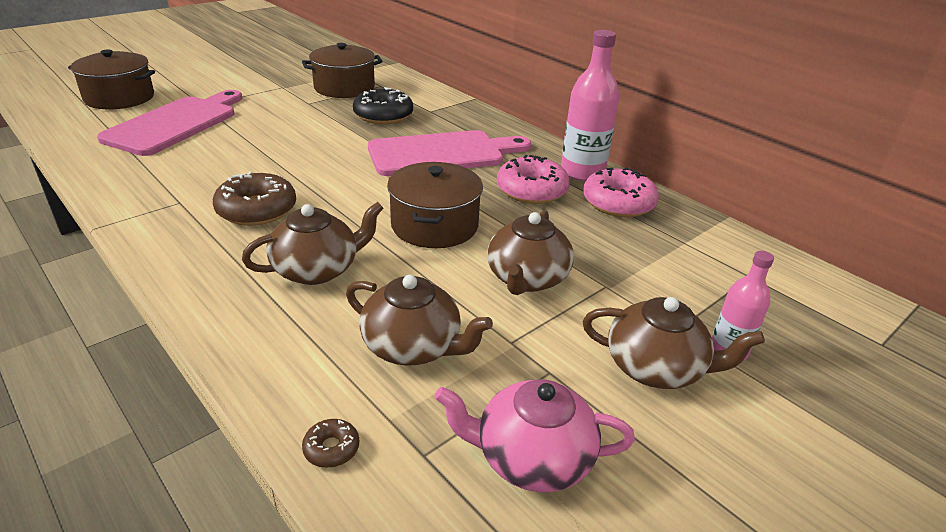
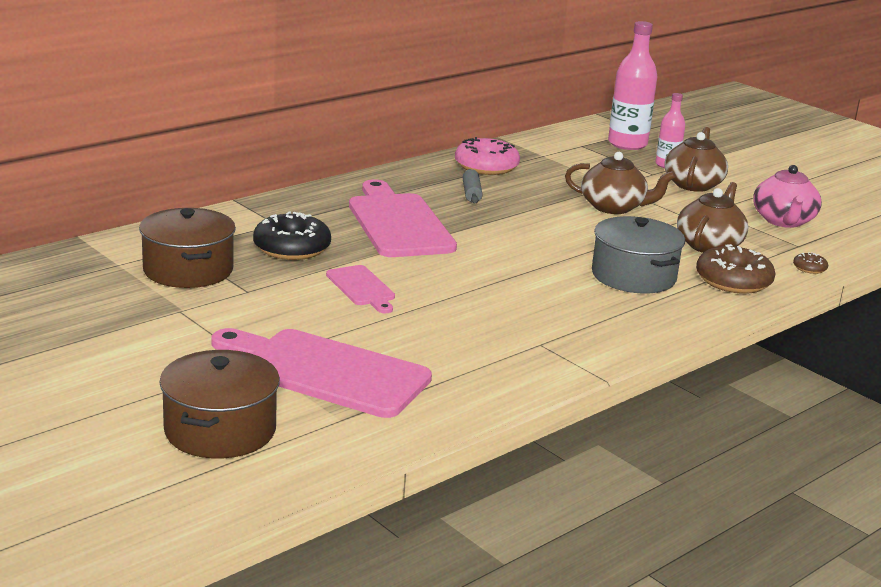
camera: 90 degrees left, 10 degrees down
(257, 210) = (544, 305): brown donut -> brown donut (733, 281)
(308, 137) = (362, 288): none -> pink cutting board
(317, 269) = (633, 276): brown teapot -> grey pot
(434, 225) = (547, 233): brown pot -> none
(531, 190) = (471, 193): pink donut -> grey rolling pin
(582, 172) = (430, 171): pink bottle -> pink bottle (627, 144)

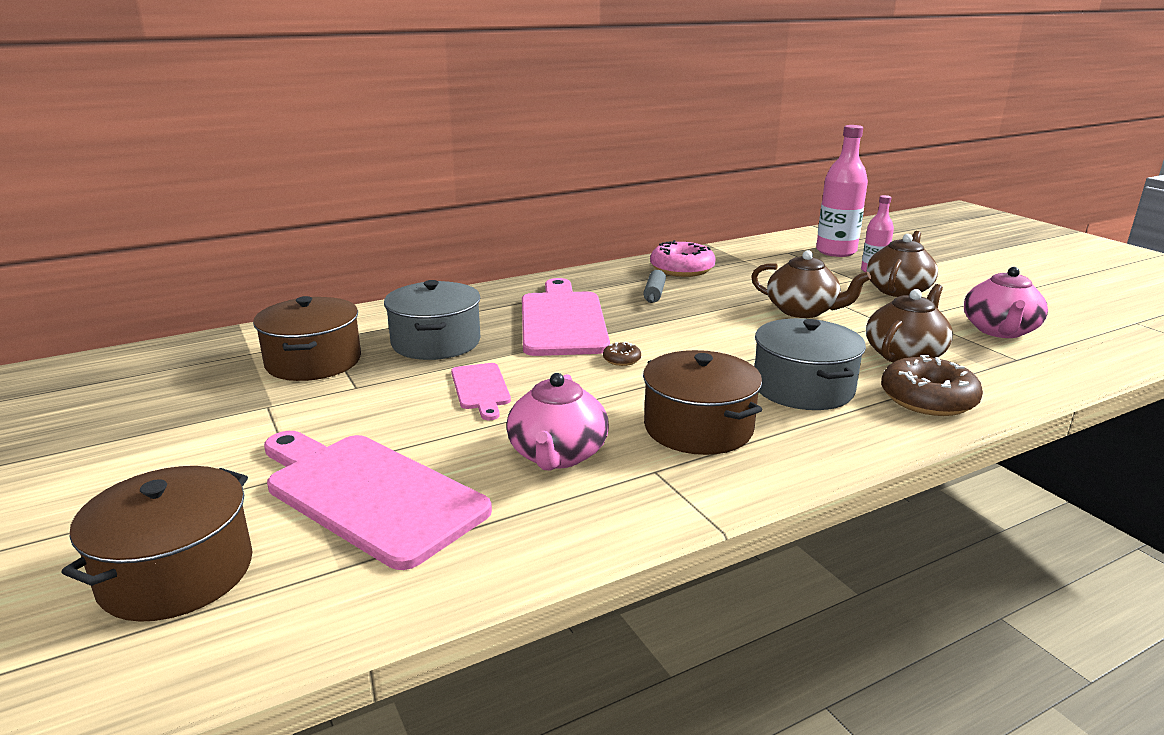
camera: 15 degrees right, 0 degrees up
(292, 248) = (436, 342): black donut -> grey pot
(458, 336) = (557, 455): none -> pink teapot
(561, 311) = (698, 428): none -> brown pot
(809, 268) = (1029, 387): brown donut -> brown donut (621, 359)

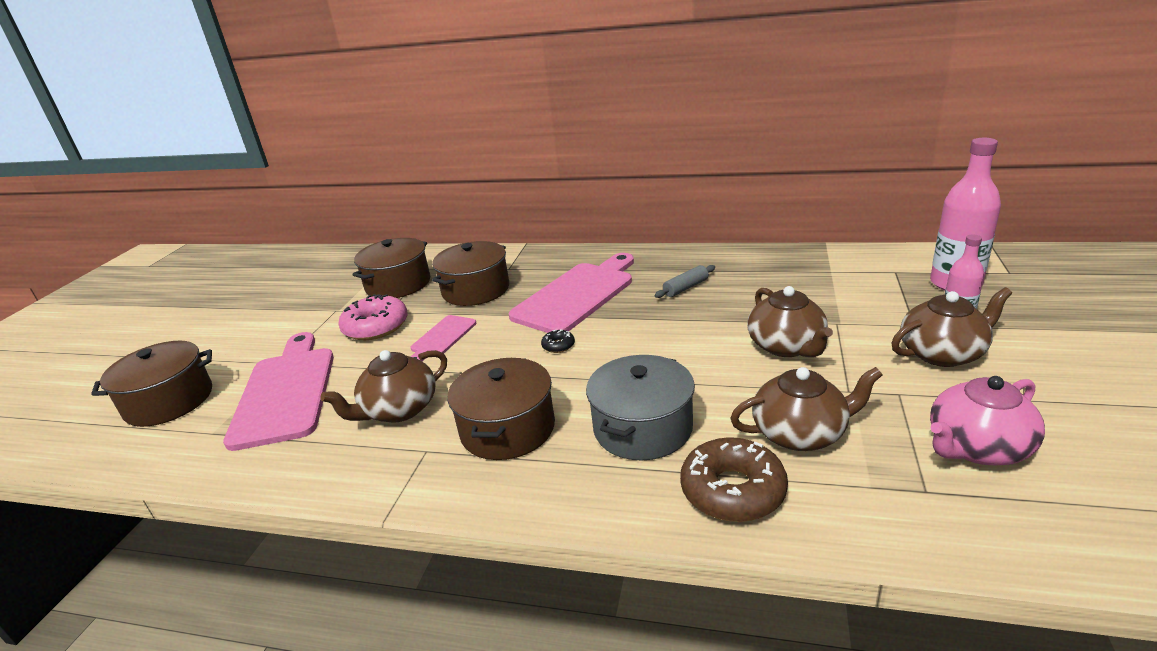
camera: 45 degrees right, 5 degrees up
(436, 342) = (476, 290): grey pot -> brown pot
(557, 455) = (399, 409): pink teapot -> brown teapot
(621, 359) = (558, 346): brown donut -> black donut
(682, 269) = (752, 267): pink donut -> pink donut (376, 327)

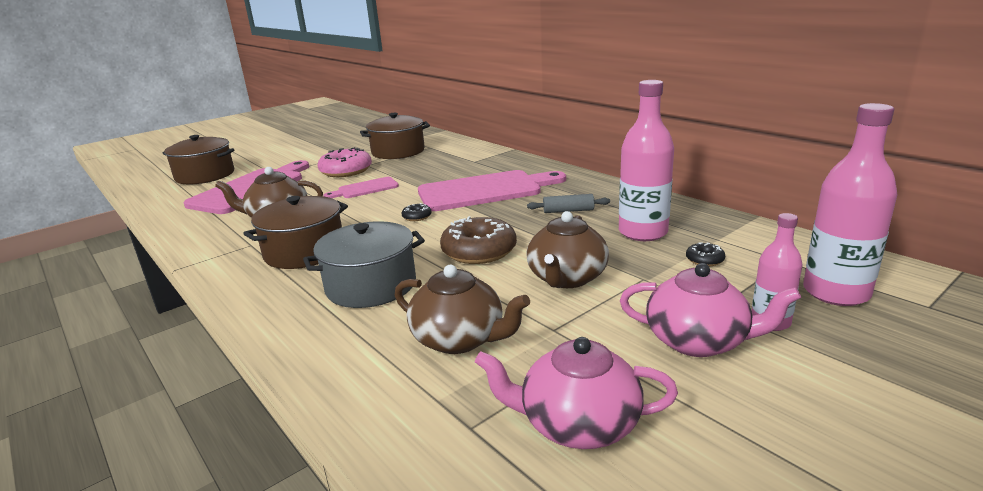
camera: 35 degrees right, 5 degrees down
(476, 290) = (432, 168): brown pot -> none
(732, 490) = (348, 349): brown donut -> brown donut (479, 251)
(774, 285) = (643, 232): none -> pink bottle
(849, 291) = (704, 260): none -> black donut
(942, 353) = (698, 341): brown teapot -> pink teapot

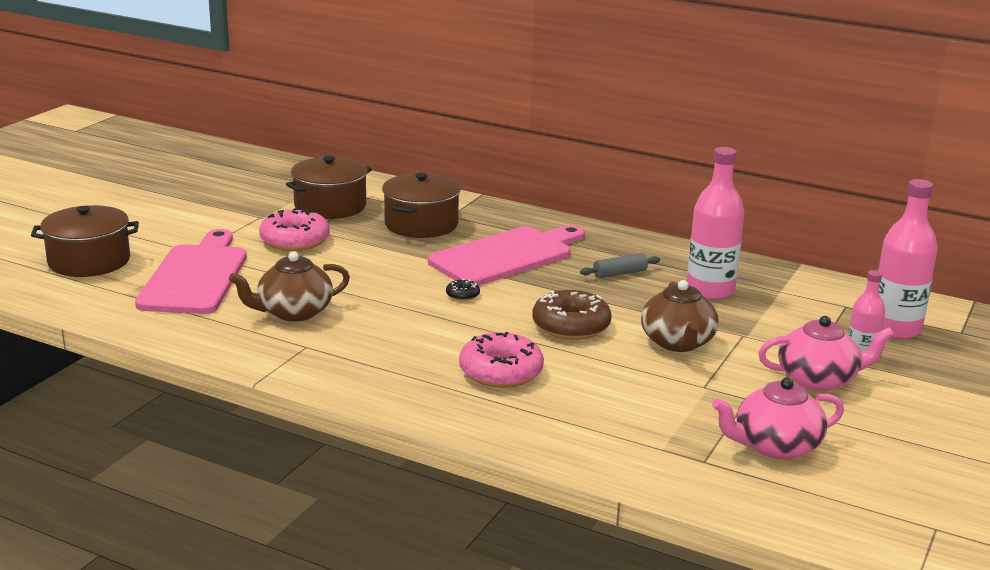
camera: 25 degrees left, 0 degrees up
(305, 251) = (383, 347): brown pot -> brown pot (421, 224)
(365, 189) = (354, 264): pink cutting board -> none
(371, 285) = (501, 372): grey pot -> pink donut
(459, 339) = (634, 405): brown teapot -> none
(704, 260) = (781, 312): black donut -> none

